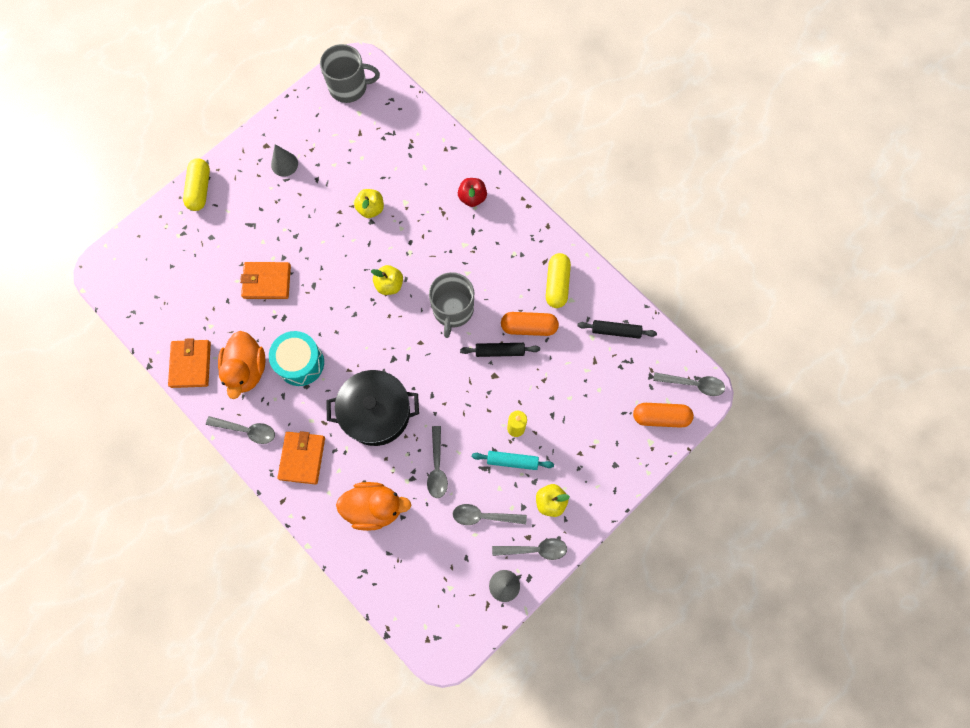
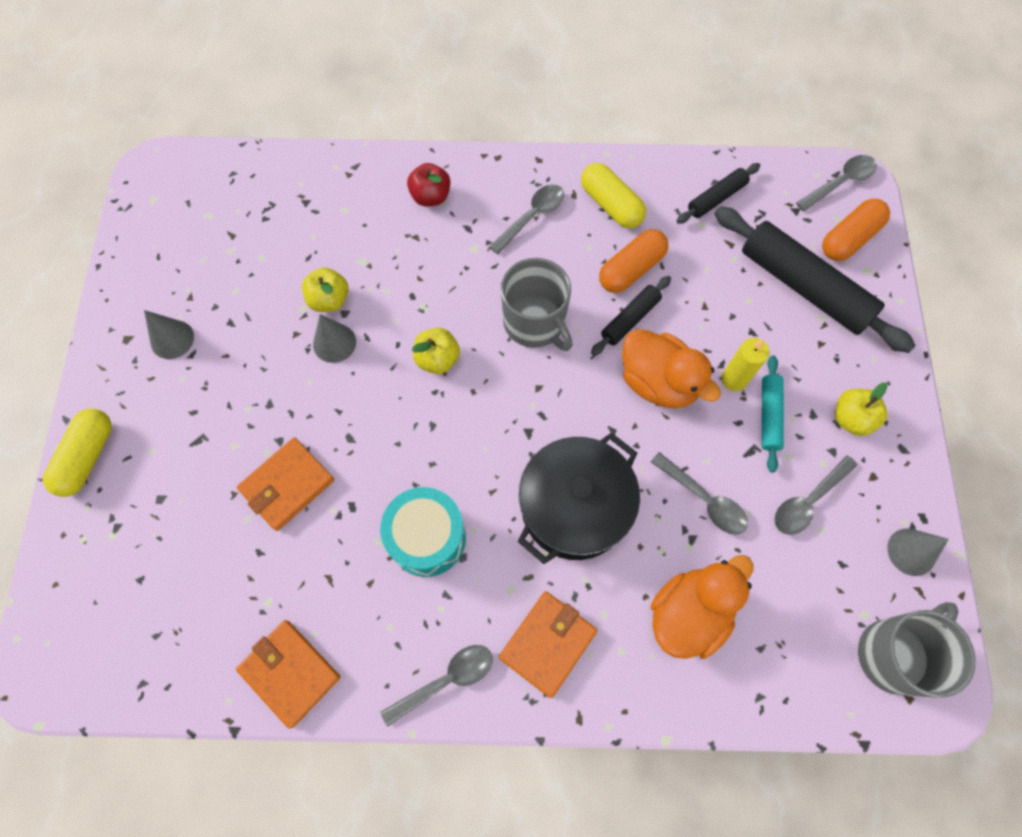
camera: 45 degrees left, 5 degrees down
(200, 189) = (87, 457): yellow capsule -> yellow capsule turned 60 degrees clockwise
(247, 369) = (369, 608): orange duck -> orange duck (658, 382)
(302, 458) = (547, 644): orange wallet -> orange wallet turned 75 degrees clockwise
(349, 87) = (168, 199): grey mug -> grey mug (894, 654)
(352, 232) = (334, 343): none -> grey cone
(512, 461) = (769, 416): turquoise rolling pin -> turquoise rolling pin turned 45 degrees counterclockwise
(534, 549) = (894, 482): grey spoon -> grey spoon (532, 217)
(606, 418) = (804, 286): none -> black rolling pin

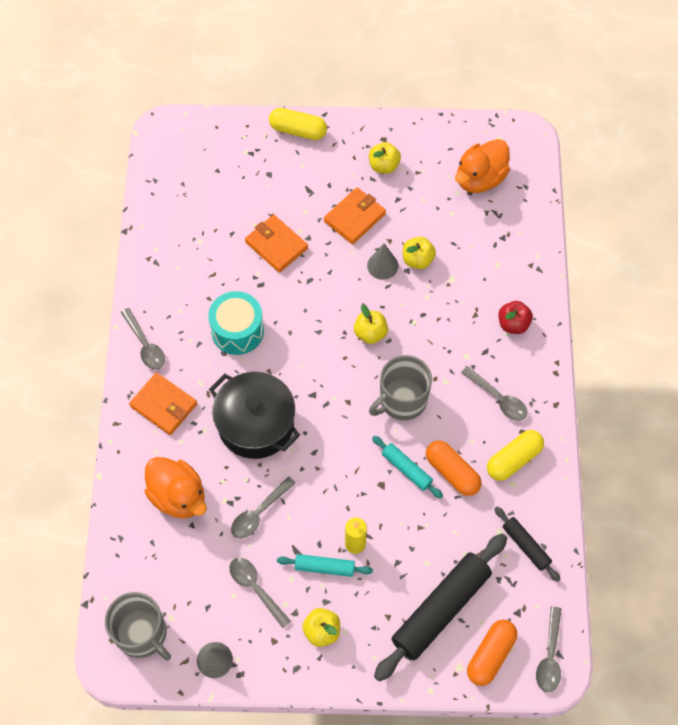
camera: 90 degrees right, 5 degrees down
(172, 339) = (384, 166): grey cone -> yellow apple
(290, 673) = (155, 257): orange wallet -> orange wallet (354, 217)
(630, 319) = (406, 469): black rolling pin -> turquoise rolling pin
(658, 382) = (353, 487): orange duck -> orange duck (480, 179)
(840, 183) = (549, 656): grey spoon -> grey spoon turned 45 degrees clockwise
(849, 238) = (490, 655): orange capsule -> orange capsule turned 75 degrees clockwise

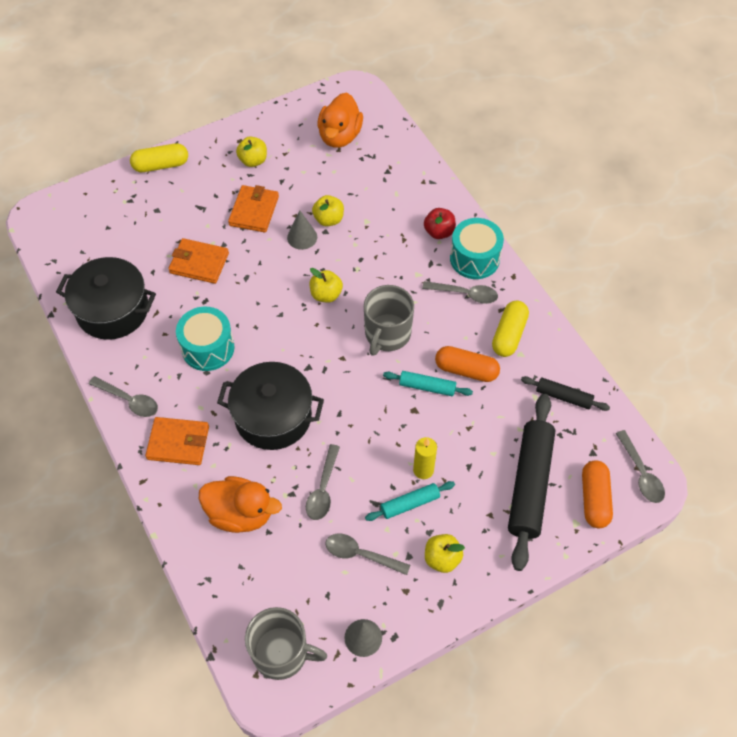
camera: 30 degrees left, 5 degrees down
(178, 253) = (113, 310): none -> black pot
(530, 368) = (474, 258): none -> turquoise drum

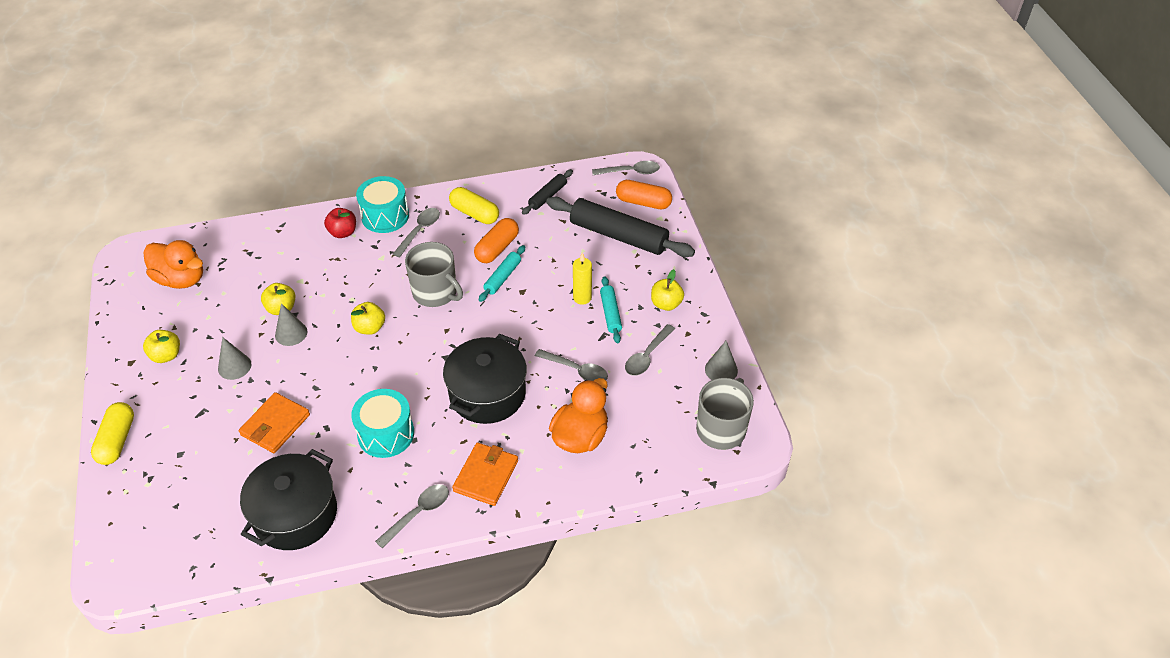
camera: 75 degrees left, 10 degrees down
(254, 211) = (234, 366): orange wallet -> grey cone

